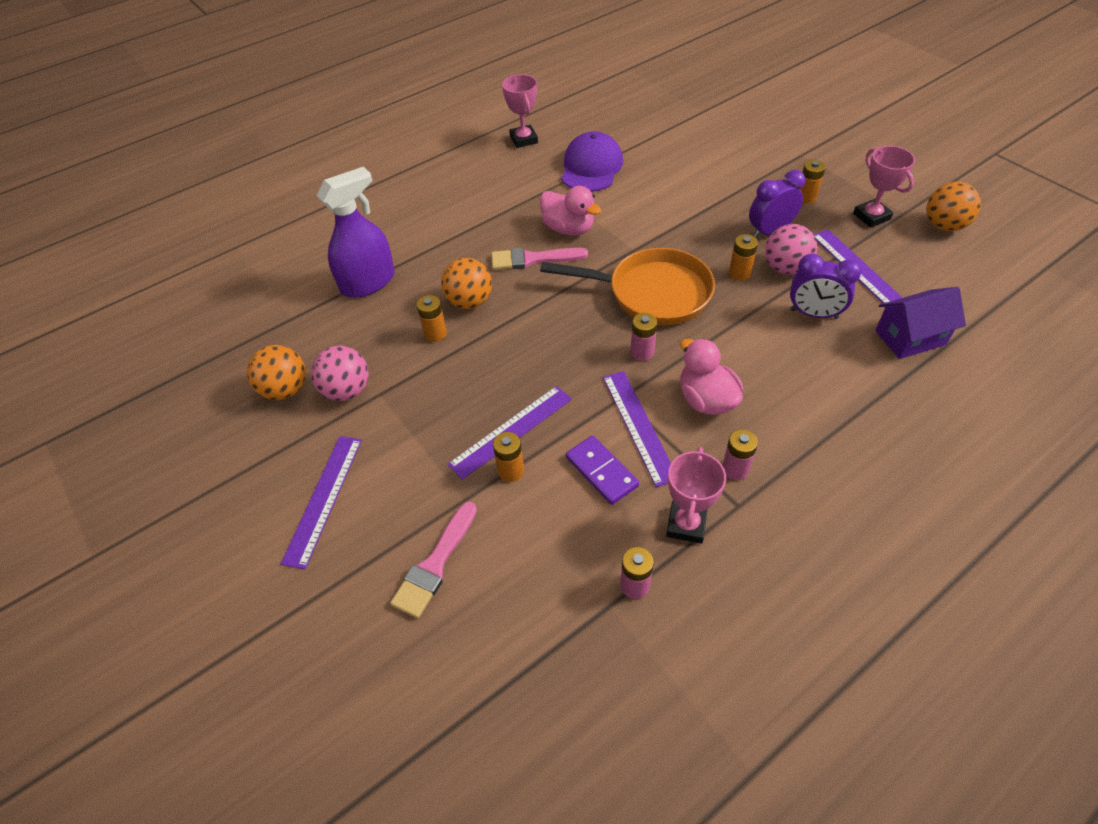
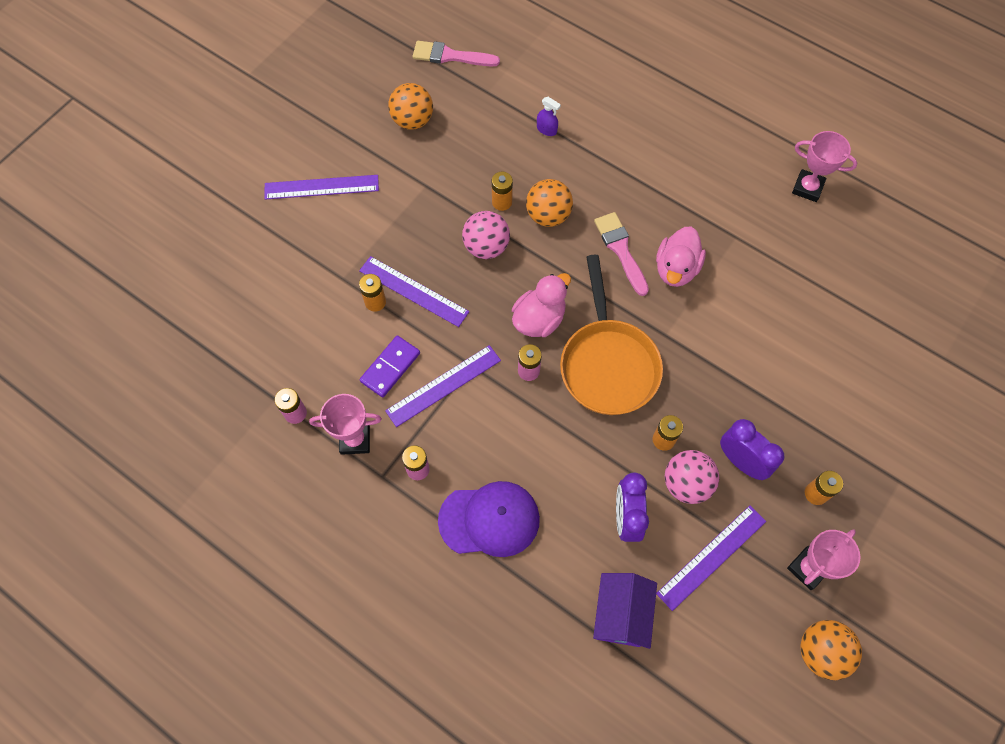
camera: 70 degrees right, 15 degrees up
(347, 390) = (423, 162): pink ball -> pink ball (486, 247)
(368, 282) = (546, 129): purple spray bottle -> purple spray bottle, size x0.41
(435, 564) = (285, 277): pink brush -> pink brush (450, 56)
(523, 139) = (807, 188): pink trophy -> pink trophy turned 60 degrees clockwise
(591, 167) = (784, 265): purple cap -> purple cap (489, 520)
(706, 400) = (487, 434): pink duck -> pink duck (539, 319)
(910, 337) = (621, 614): purple house -> purple house turned 45 degrees clockwise

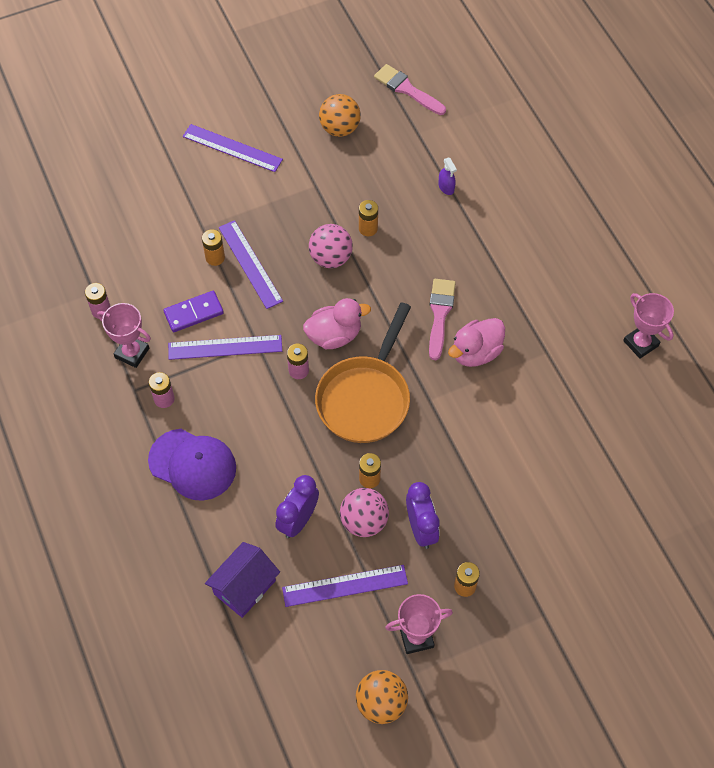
camera: 30 degrees right, 5 degrees down
(548, 215) = (398, 257): orange ball -> none

